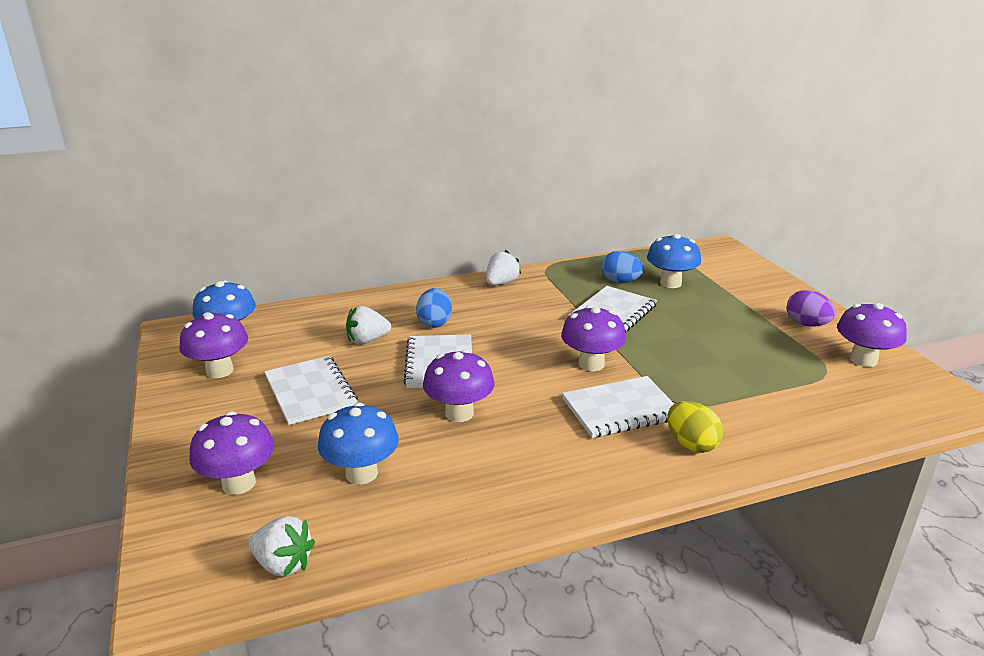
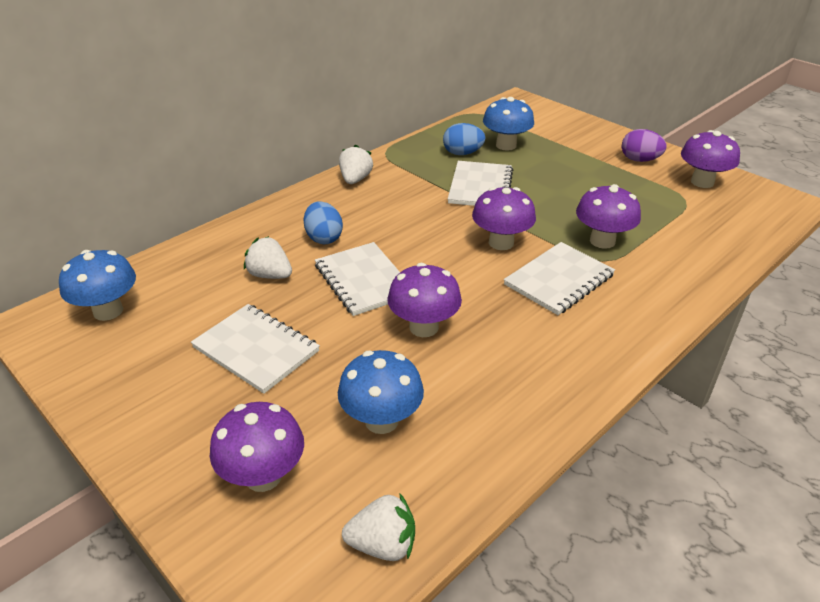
camera: 25 degrees left, 10 degrees up
(219, 371) = (132, 355): purple mushroom -> purple mushroom (602, 241)
(367, 340) = (270, 275): white strawberry -> white strawberry turned 75 degrees clockwise
(691, 444) = (638, 296): yellow egg -> none

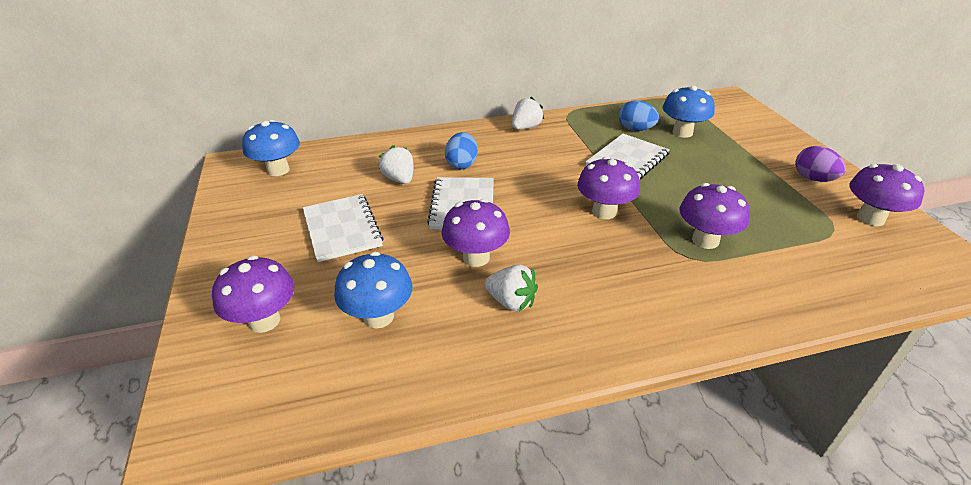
camera: 30 degrees right, 0 degrees up
(383, 544) = (293, 412): white strawberry -> white strawberry (511, 302)
(559, 280) = (630, 260): white notebook -> none

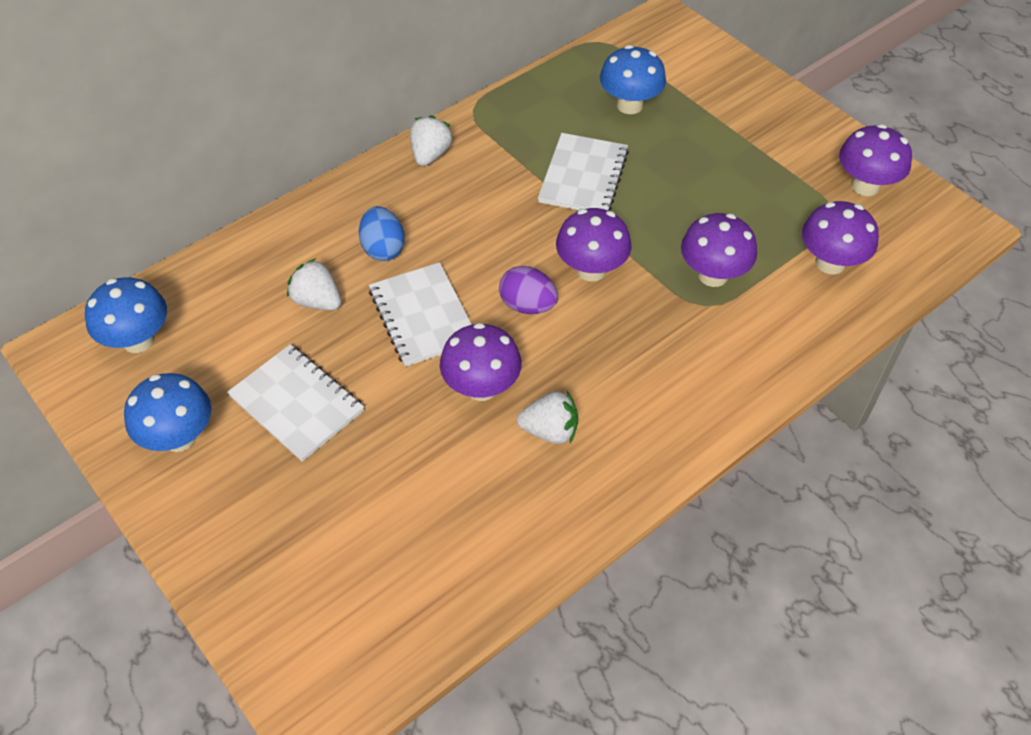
camera: 25 degrees left, 15 degrees up
(264, 321) = (296, 558): purple mushroom -> purple mushroom (830, 263)
(378, 317) = (420, 503): blue mushroom -> blue mushroom (179, 437)
(635, 129) = (571, 116): blue egg -> none
(813, 179) = (796, 142): purple egg -> purple egg (527, 305)

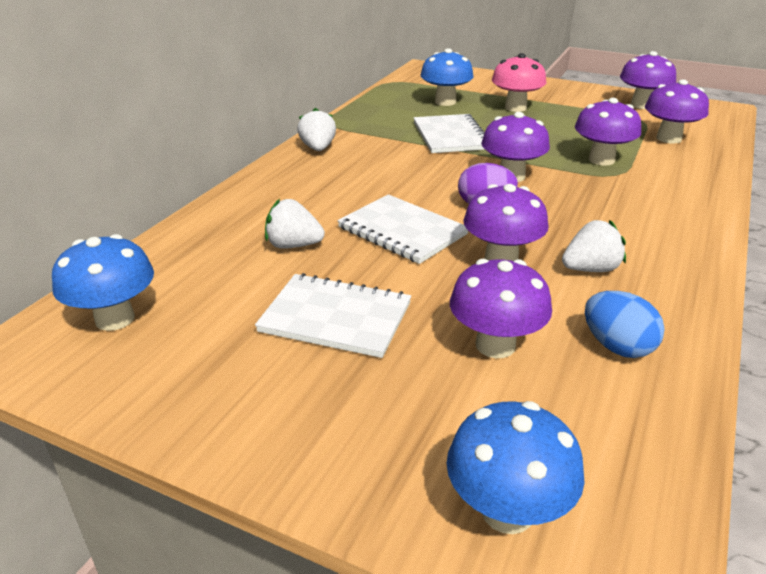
camera: 25 degrees left, 20 degrees down
(179, 437) = (221, 381): blue mushroom -> blue mushroom (507, 511)
(383, 248) = (326, 202): blue egg -> blue egg (617, 347)
(396, 483) = (495, 345): none -> purple mushroom
(703, 143) = (515, 107): none -> pink mushroom

